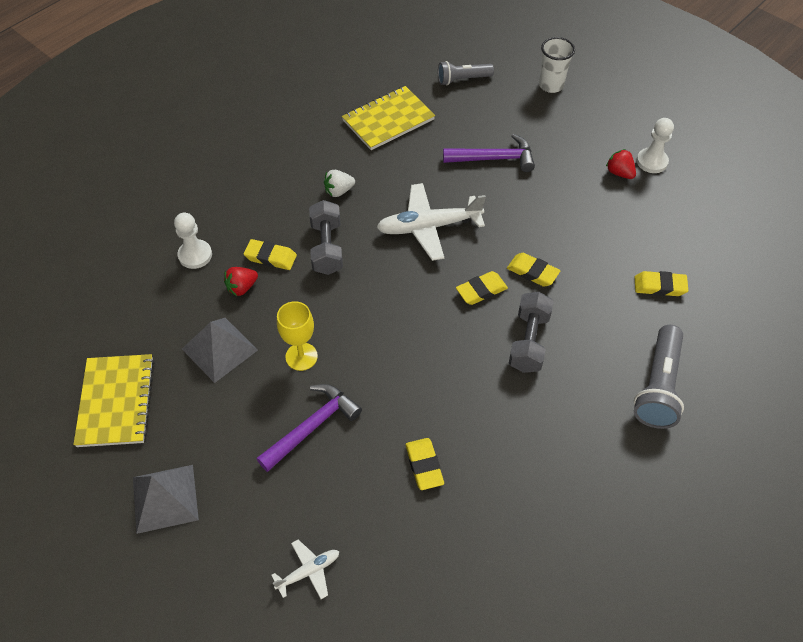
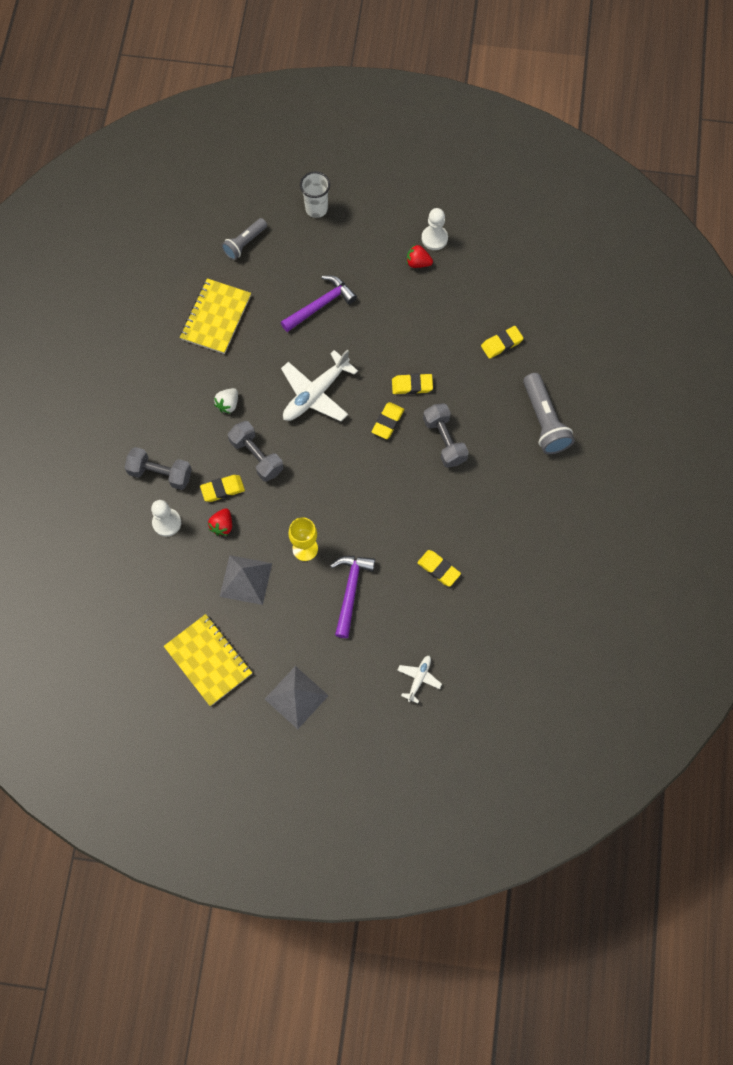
camera: 35 degrees left, 15 degrees up
(228, 212) = (160, 473): none -> grey dumbbell

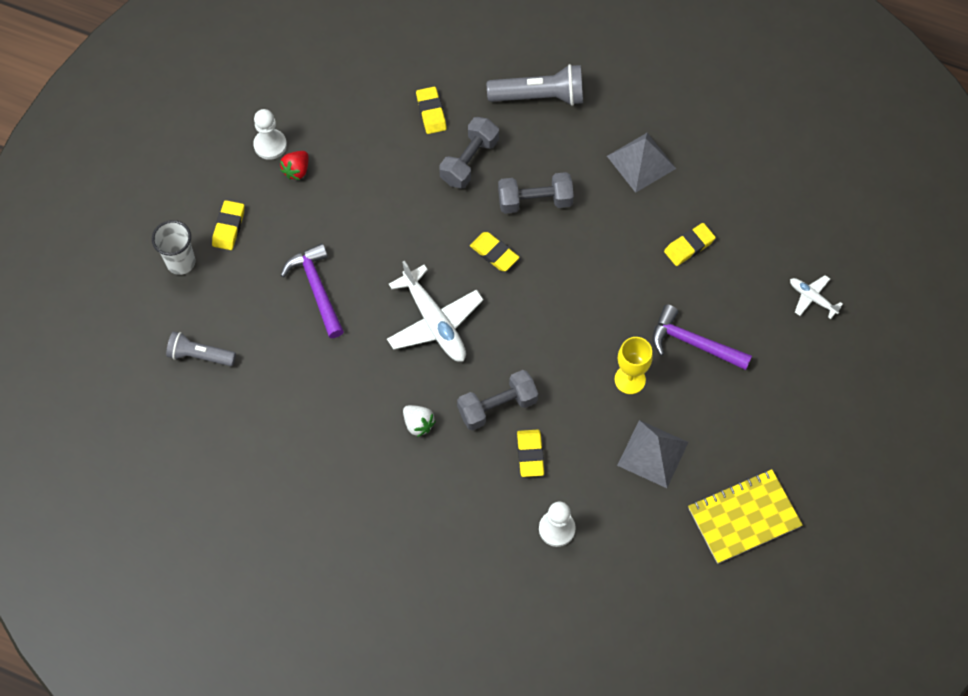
camera: 75 degrees left, 5 degrees down
(160, 473) = (489, 523): grey dumbbell -> grey dumbbell (469, 161)
(216, 317) = (293, 412): yellow notebook -> none
(222, 525) = (577, 465): red strawberry -> none
(245, 243) = (200, 355): grey flashlight -> grey flashlight turned 135 degrees clockwise
(296, 697) = (808, 430): grey pyramid -> grey pyramid (641, 162)
(412, 385) = (455, 217): yellow eraser -> yellow eraser (229, 227)

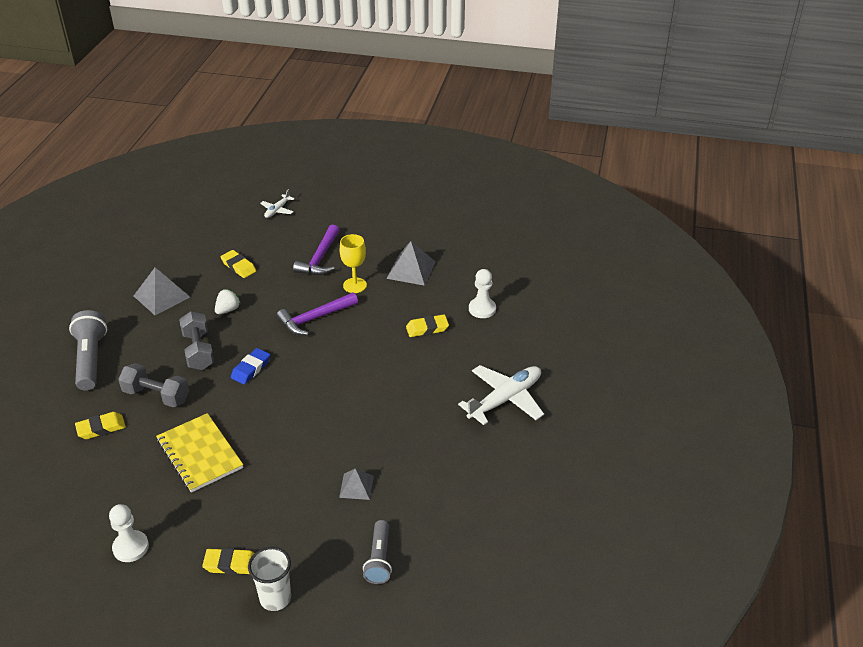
camera: 100 degrees left, 25 degrees down
(295, 345) = (356, 486): none -> grey pyramid
(296, 170) = (163, 519): red strawberry -> none
(316, 289) = (296, 481): purple hammer -> purple hammer (314, 319)
(418, 424) = (416, 393): white strawberry -> white strawberry (228, 310)
(434, 322) = (320, 397): white plane -> white plane (505, 399)
(494, 253) = (251, 369): yellow eraser -> blue eraser
(497, 406) = (391, 350): grey dumbbell -> none
(744, 517) = (447, 228): yellow notebook -> yellow notebook (199, 454)

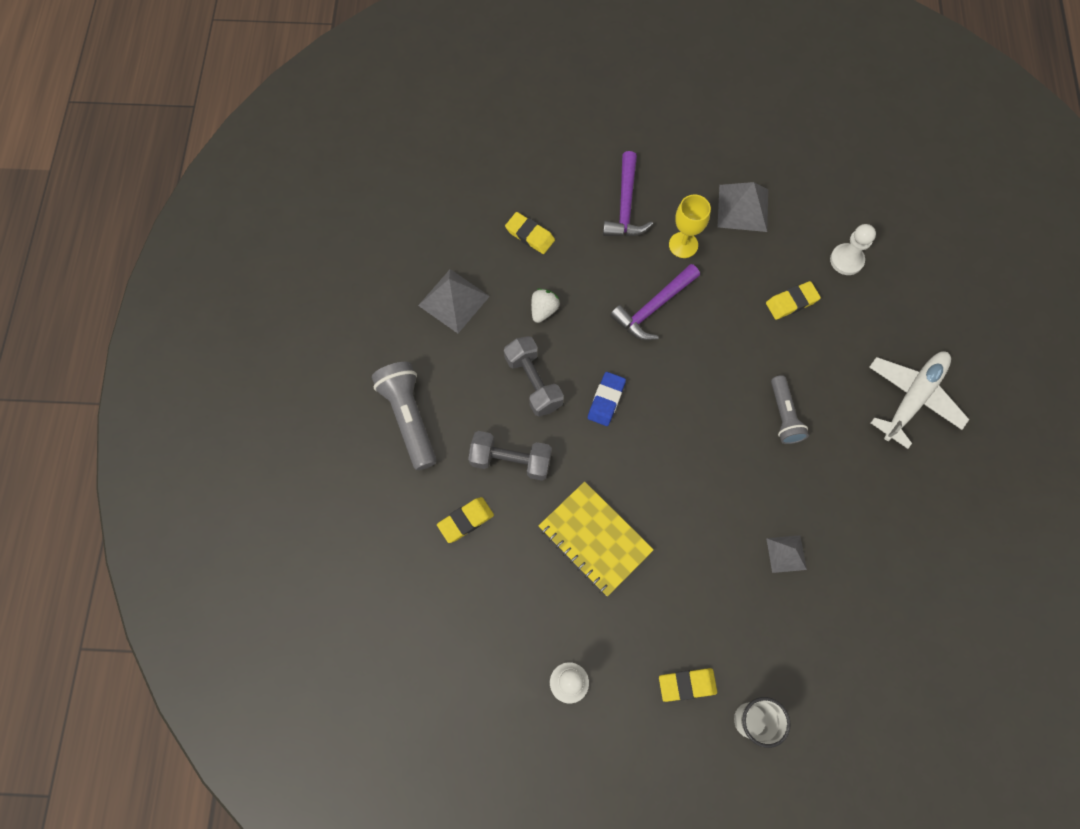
camera: 10 degrees left, 30 degrees up
(277, 210) = (543, 128): white plane -> none
(379, 559) = (843, 648): grey flashlight -> grey flashlight (784, 415)

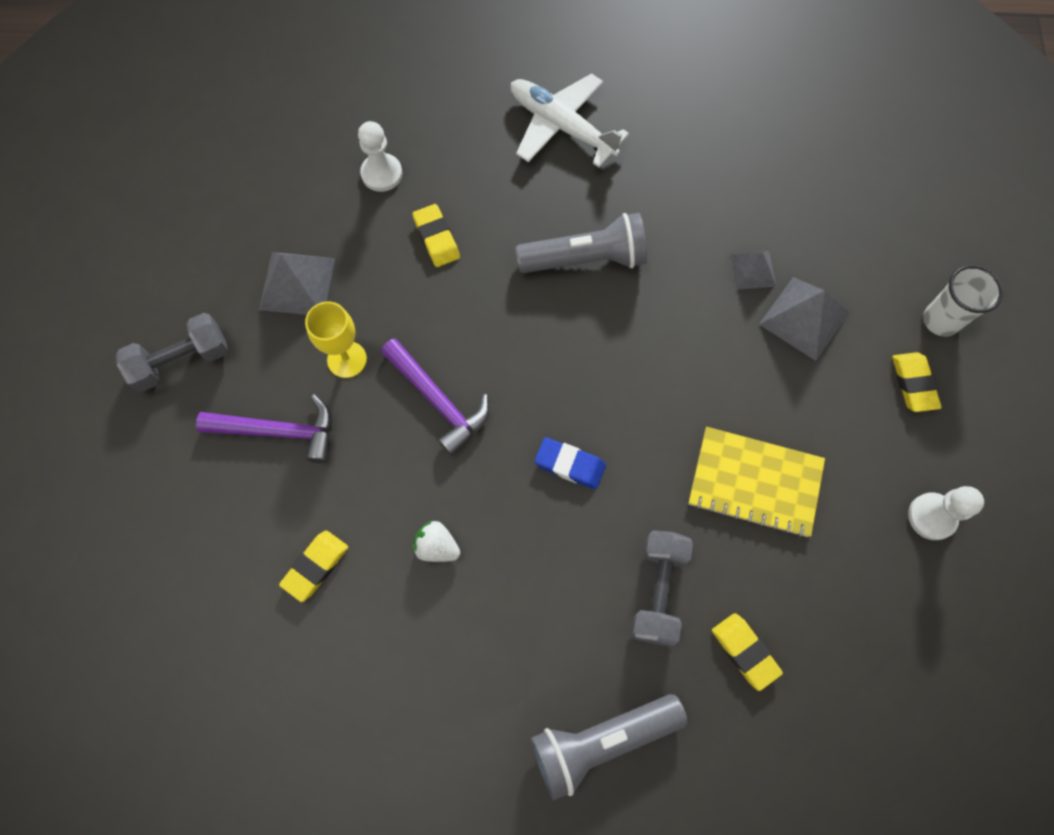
camera: 90 degrees left, 0 degrees up
(453, 300) = (416, 679): grey pyramid -> grey pyramid (804, 318)
(533, 382) = (545, 560): grey dumbbell -> grey dumbbell (181, 361)
(595, 539) = (754, 483): yellow notebook -> yellow notebook turned 60 degrees clockwise
(784, 415) = (586, 258): grey flashlight -> grey flashlight, size x1.55

